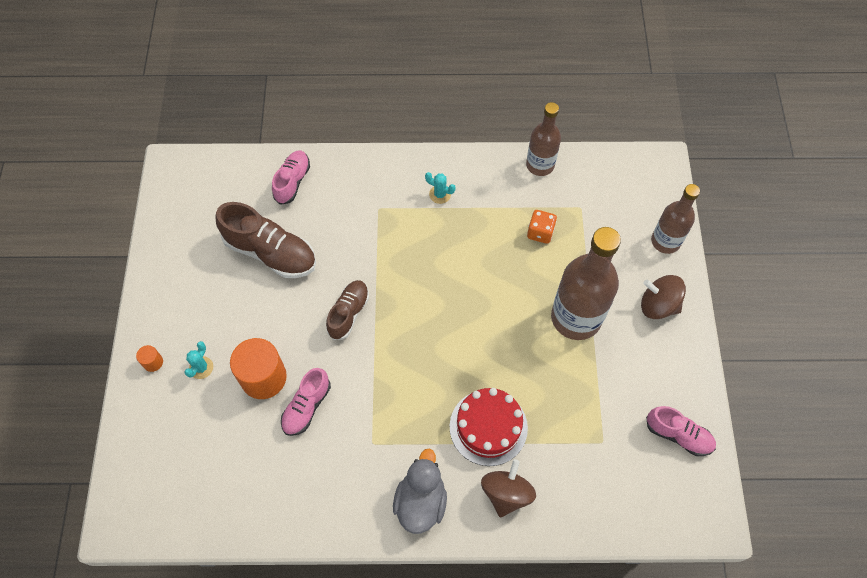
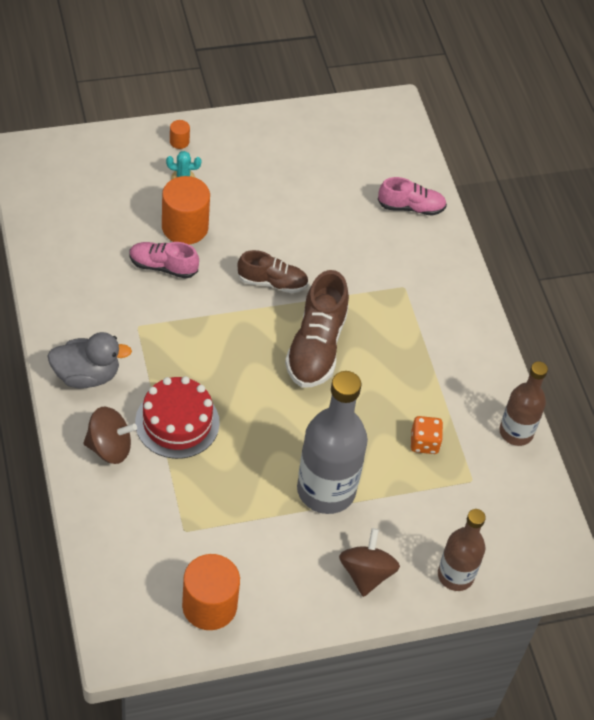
camera: 70 degrees right, 10 degrees down
(271, 252) = (322, 206): brown shoe -> brown shoe (316, 347)
(440, 194) = (441, 339): turquoise cactus -> none
(576, 318) = (326, 490): brown bottle -> grey bottle
(678, 435) = (209, 606): pink shoe -> orange cylinder

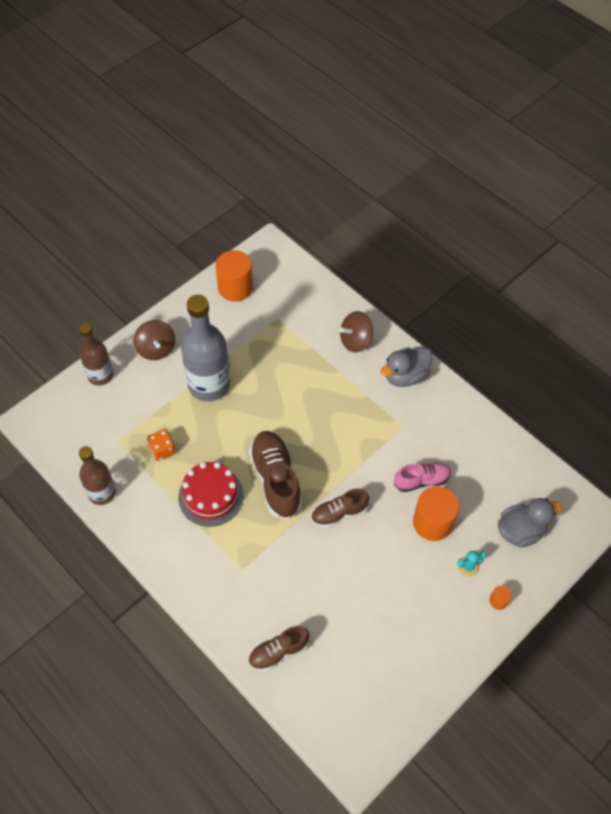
camera: 155 degrees right, 5 degrees up
(105, 178) = (520, 531): none -> grey duck
(177, 422) = (328, 377): red cake -> red cake (211, 496)
(411, 207) = (278, 652): pink shoe -> brown shoe

